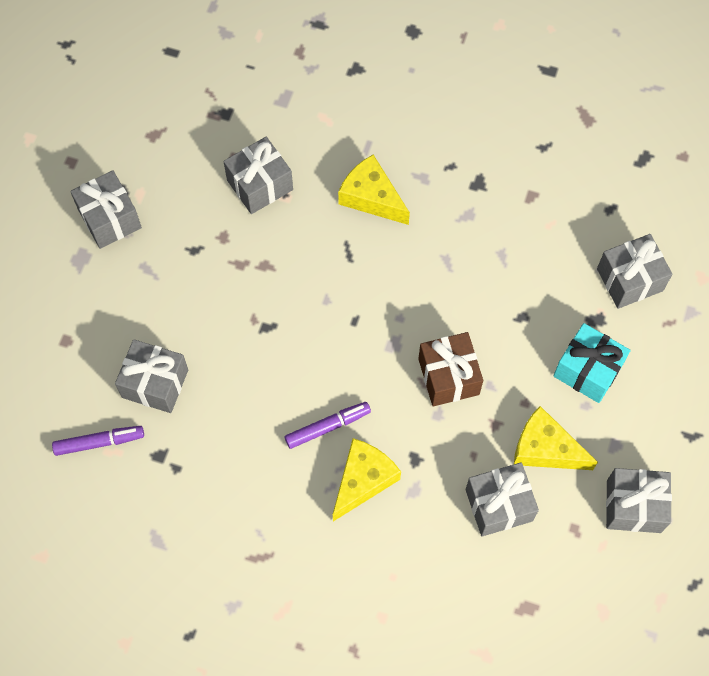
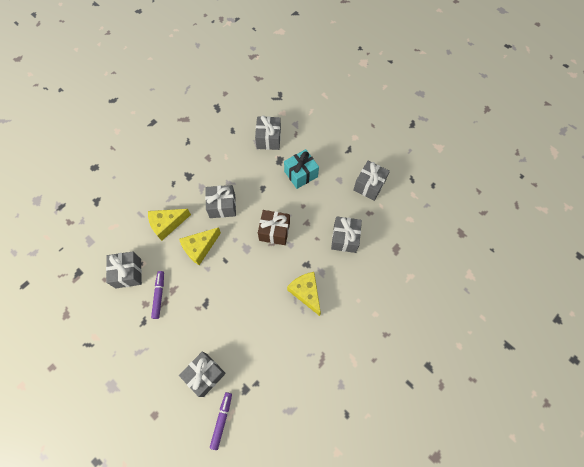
camera: 65 degrees left, 0 degrees up
(110, 219) = (98, 359): grey gift -> grey gift (222, 206)
(328, 427) = (272, 297): purple marker -> purple marker (159, 295)
(545, 448) = (328, 207): yellow cheese -> yellow cheese (200, 247)

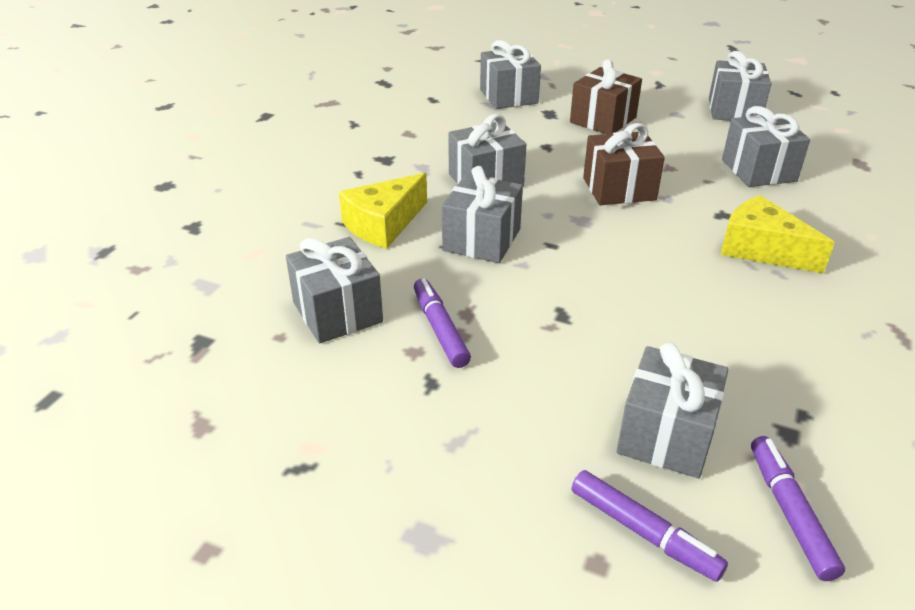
camera: 20 degrees left, 30 degrees down
(174, 410) = (643, 532): none -> purple marker
(200, 247) = (482, 240): yellow cheese -> grey gift
(301, 174) = (603, 120): turquoise gift -> brown gift

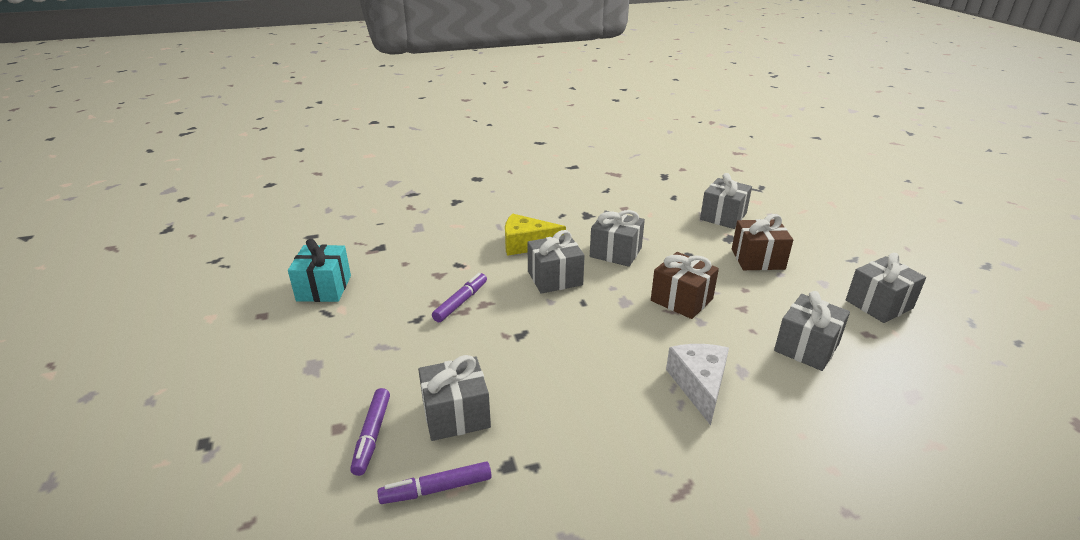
camera: 50 degrees right, 5 degrees down
(229, 444) = (324, 288): none -> turquoise gift
(337, 312) = (439, 268): grey gift -> none
(761, 249) = (699, 385): yellow cheese -> white cheese
(789, 512) = (436, 489): purple marker -> purple marker turned 150 degrees counterclockwise

